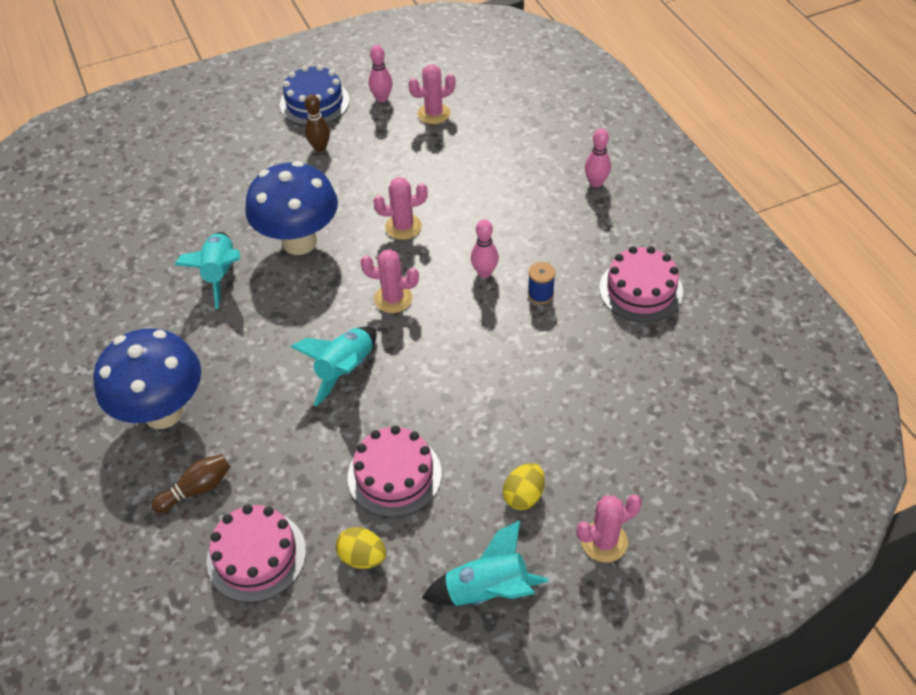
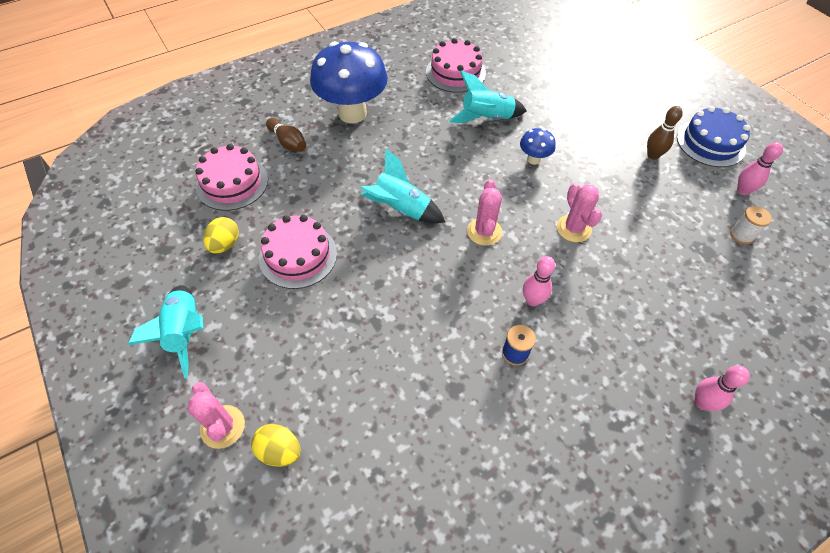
camera: 80 degrees right, 5 degrees up
(299, 242) = (533, 159): blue mushroom -> blue mushroom, size x0.45
(434, 113) = (742, 235): pink cactus -> white spool
(524, 496) = (275, 354): yellow egg -> yellow egg (279, 451)
(641, 290) = (544, 458): pink cake -> pink cake (455, 72)

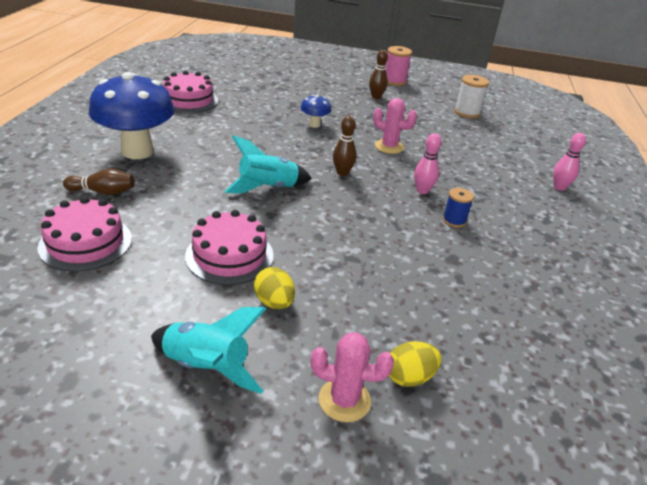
camera: 50 degrees left, 20 degrees down
(225, 244) = (147, 286): yellow egg -> yellow egg (274, 302)
(484, 232) = (342, 173): pink cactus -> brown bowling pin
(486, 119) = (251, 116): turquoise rocket -> none
(710, 143) = (394, 81): blue cake -> pink spool
(742, 190) = (439, 95): pink bowling pin -> none
(742, 235) = (467, 113): white spool -> white spool, size x1.50

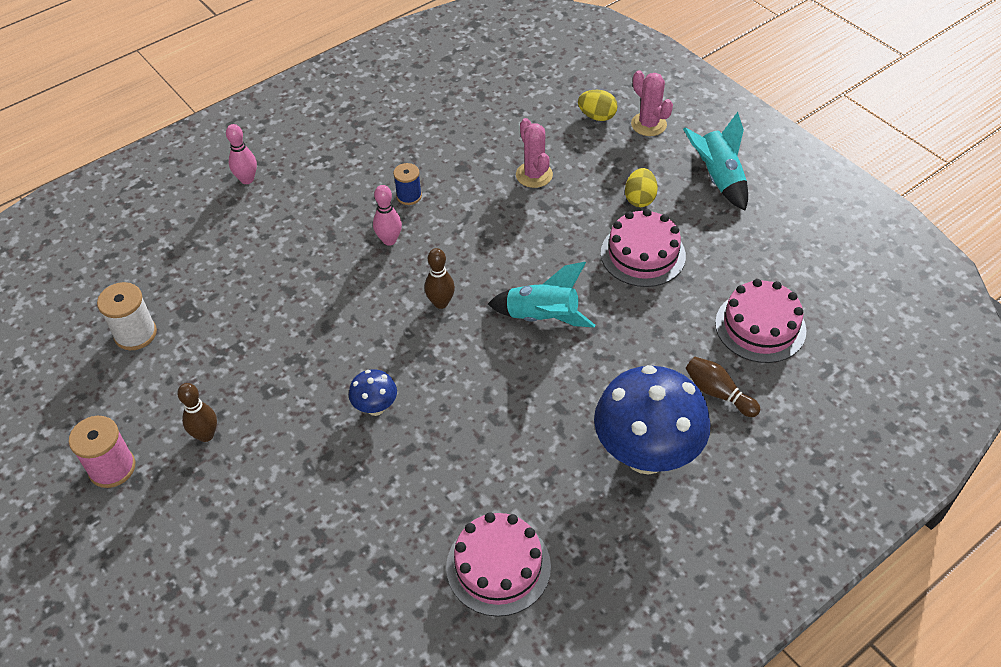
camera: 135 degrees left, 15 degrees up
(389, 147) = (335, 318): pink cactus -> pink cactus (534, 175)

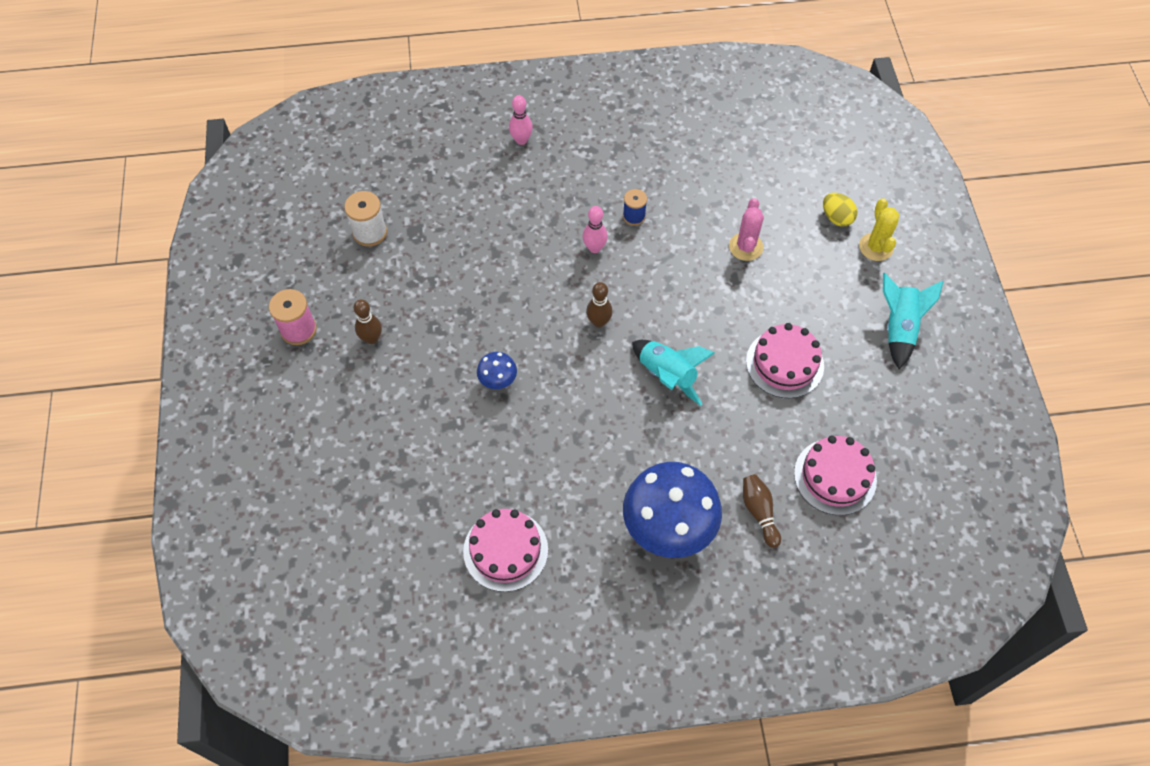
camera: 30 degrees right, 10 degrees up
(640, 199) = (818, 313): yellow egg -> none
(648, 124) = (876, 247): pink cactus -> yellow cactus

